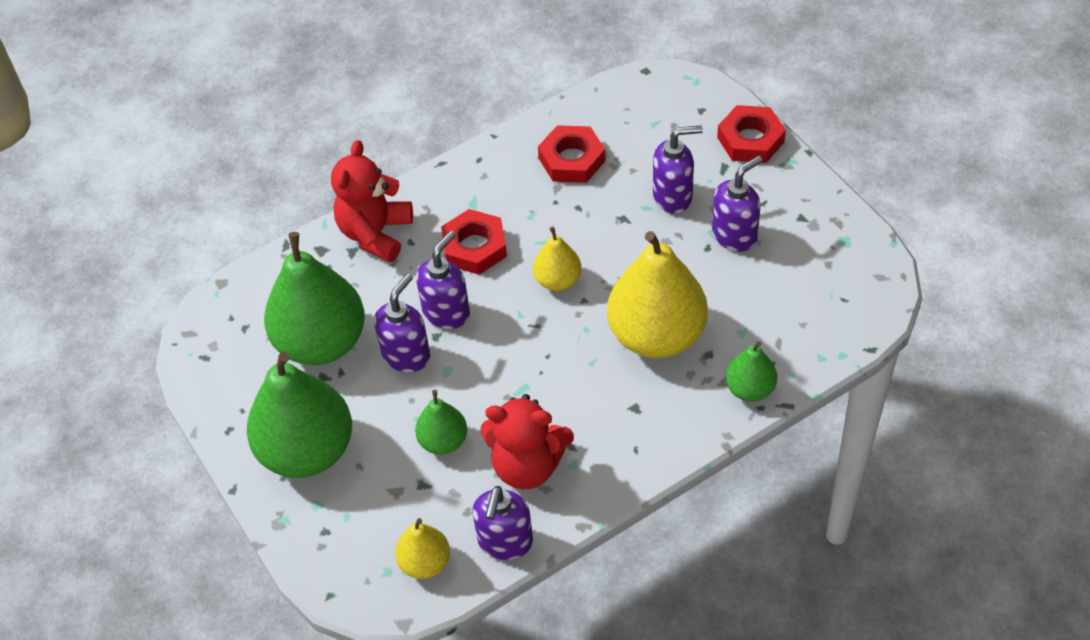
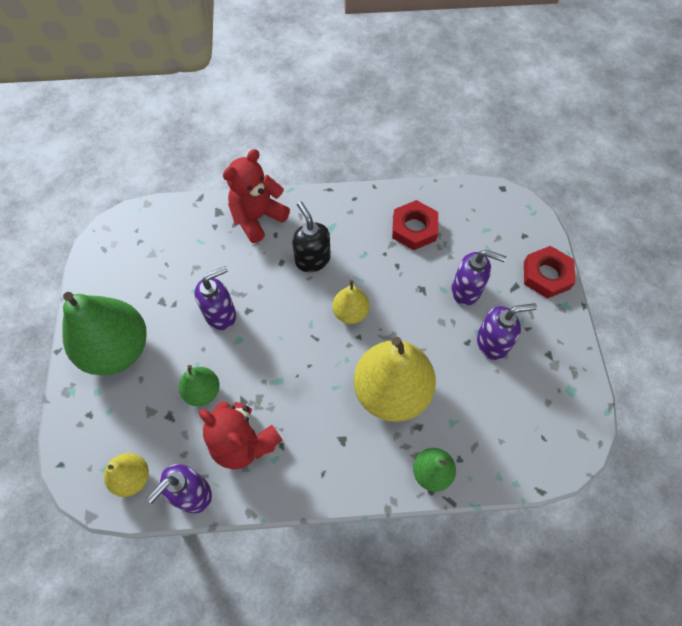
camera: 25 degrees right, 10 degrees up
(322, 342) = (176, 276): green pear -> none
(446, 312) = (265, 297): purple soap dispenser -> none
(474, 247) = (312, 259): red nut -> black soap dispenser

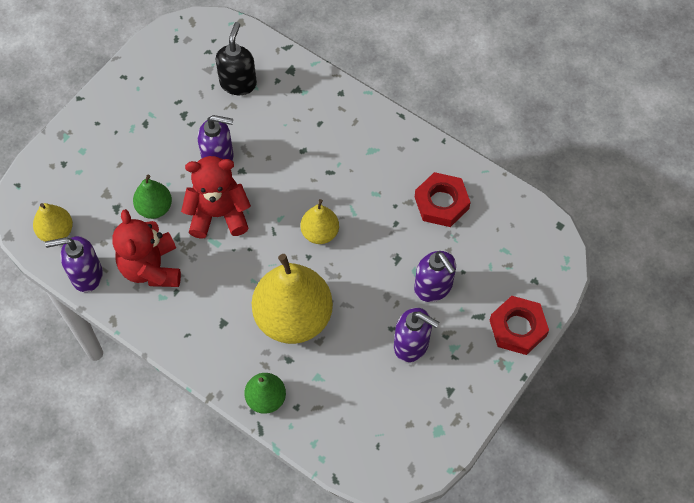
camera: 40 degrees right, 0 degrees up
(117, 349) = (121, 128): green pear -> none
(257, 217) = (318, 98): red teddy bear -> red teddy bear (218, 214)
(312, 259) = (330, 166): black soap dispenser -> black soap dispenser (238, 83)

